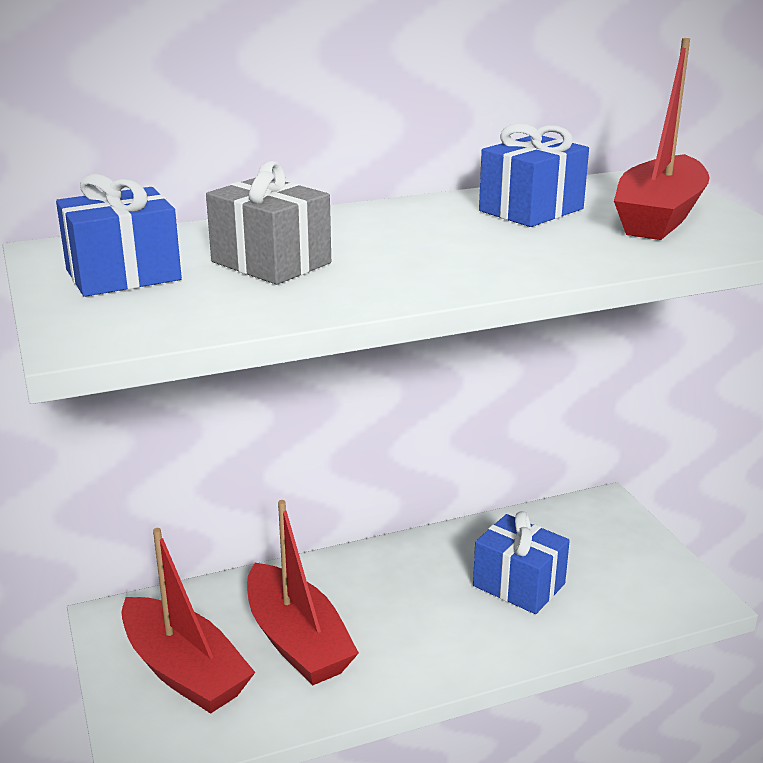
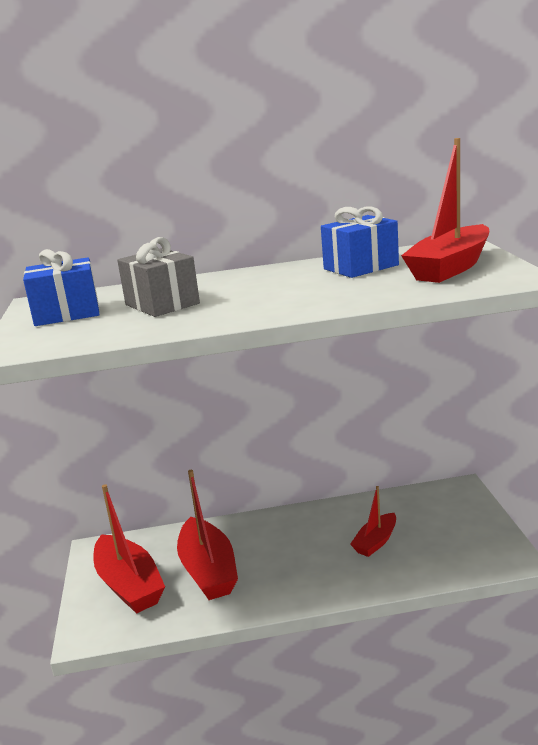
camera: 15 degrees right, 5 degrees down
(519, 585) = (375, 542): blue gift -> red boat

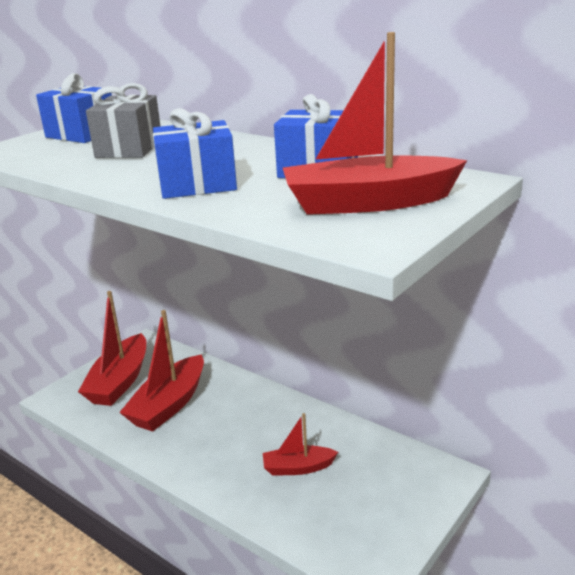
camera: 45 degrees right, 5 degrees up
(312, 298) = (197, 185): none -> blue gift

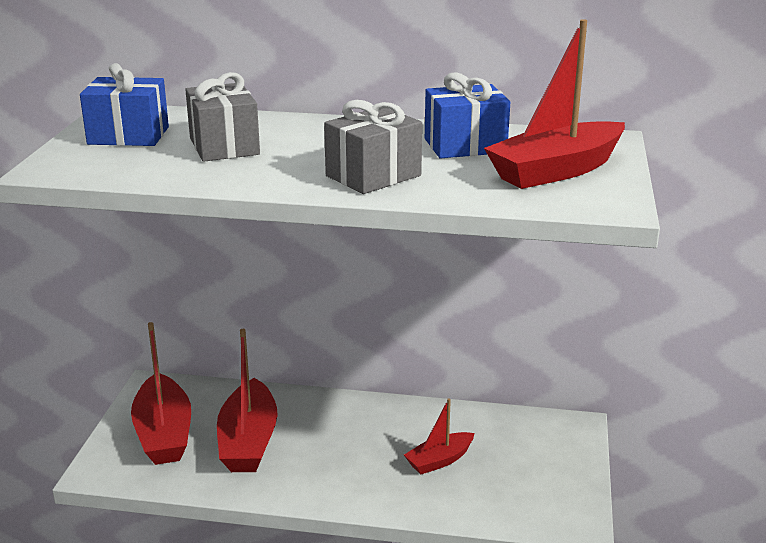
camera: 30 degrees left, 0 degrees up
(197, 185) = (373, 176): blue gift -> grey gift

